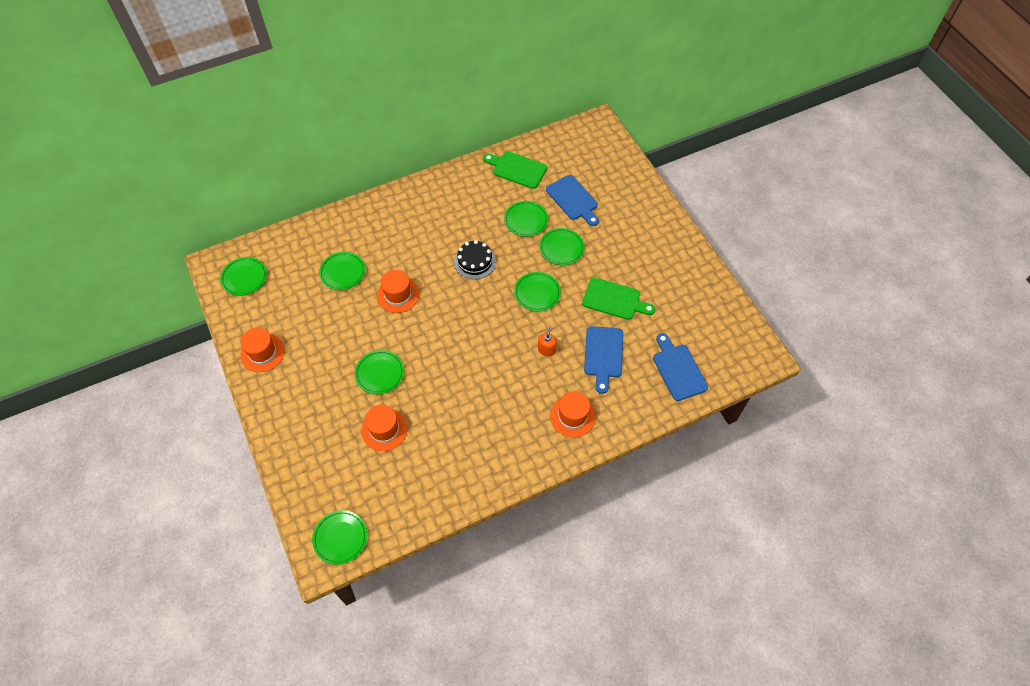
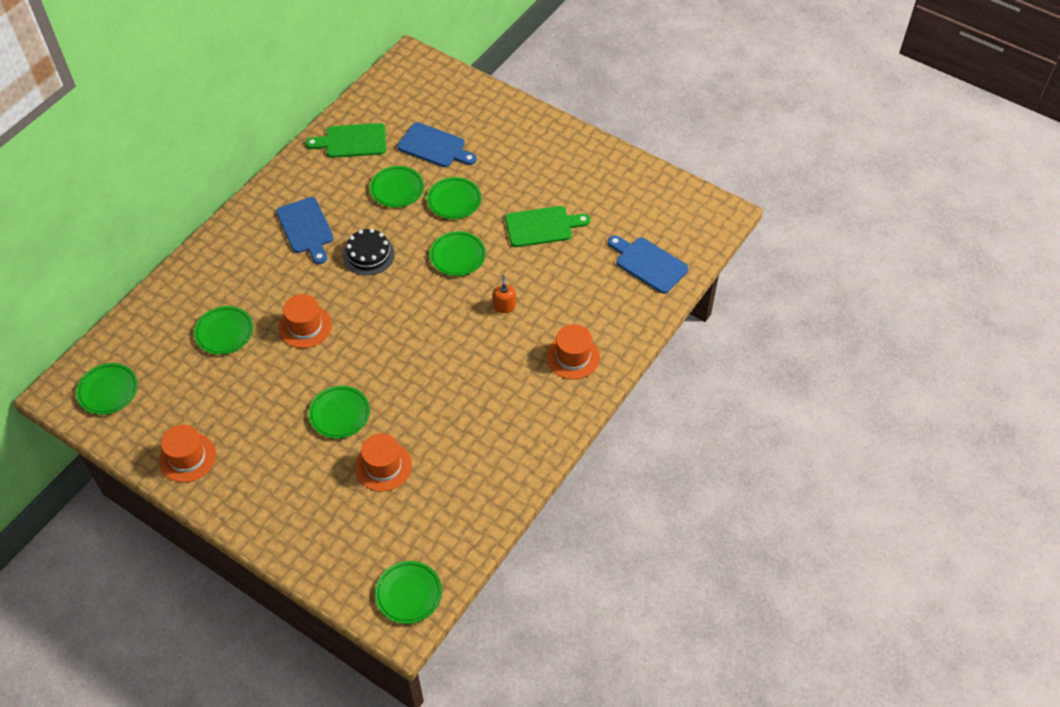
camera: 30 degrees left, 5 degrees down
(603, 355) = (566, 284): blue cutting board -> blue cutting board (306, 228)

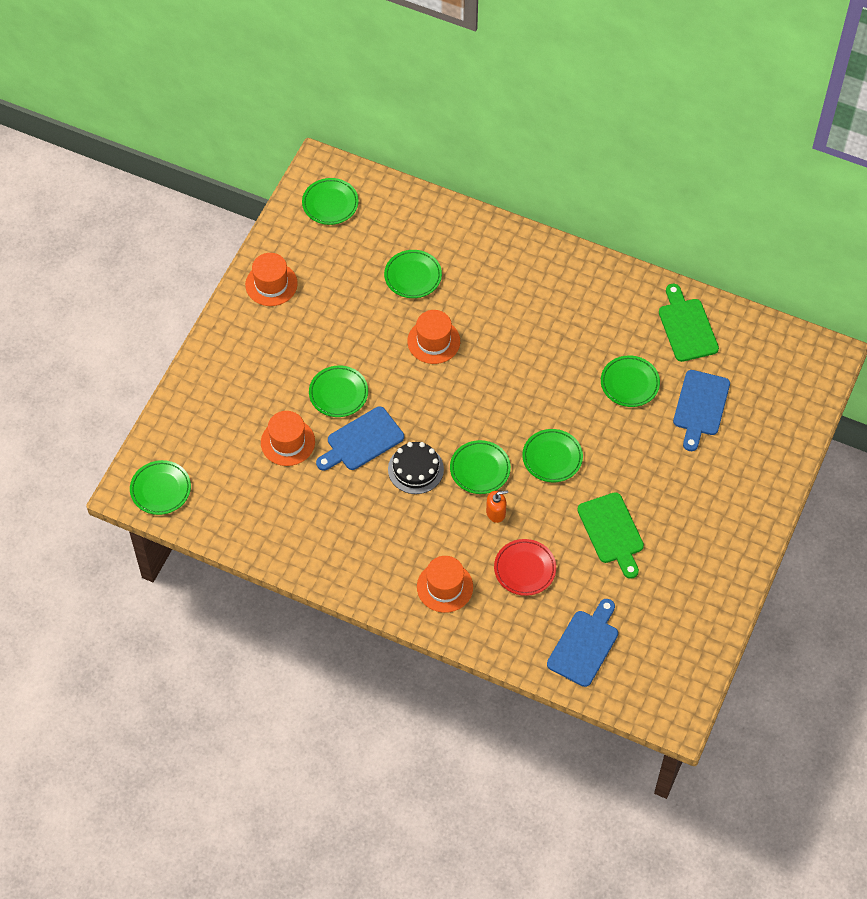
camera: 80 degrees right, 5 degrees up
(306, 228) = (556, 313): blue cutting board -> blue cutting board (362, 441)
(368, 255) = (535, 376): black cake -> black cake (415, 469)
(454, 200) = (627, 440): green plate -> green plate (480, 469)
(566, 294) = (525, 569): none -> red plate

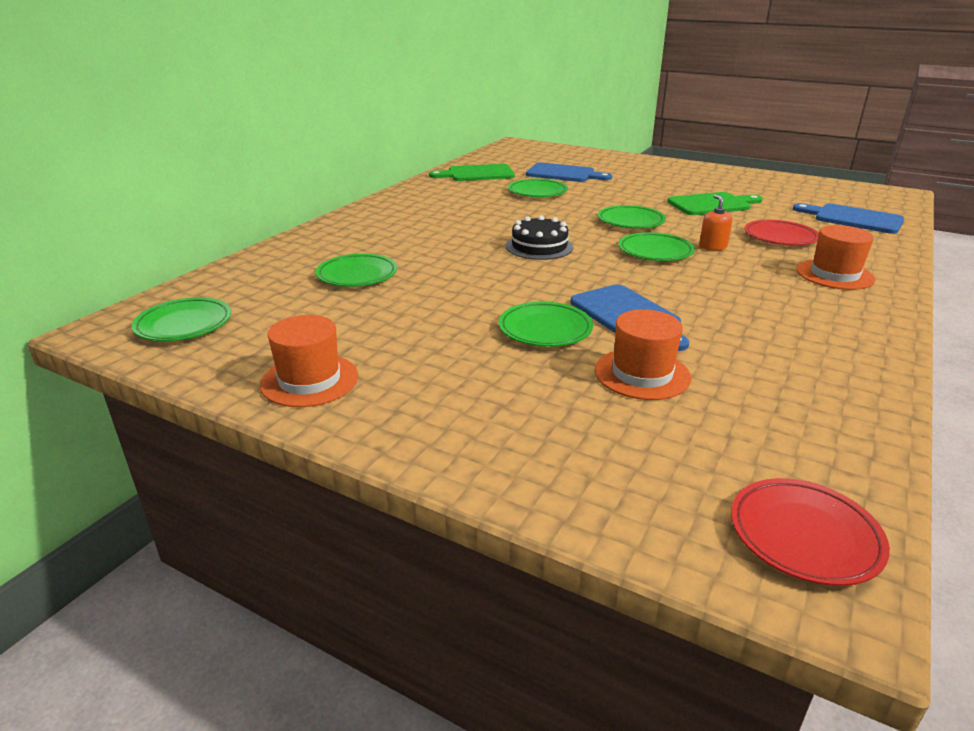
camera: 85 degrees left, 30 degrees down
(160, 489) = (804, 536): green plate -> red plate
(415, 469) = (666, 284): black cake -> black cake (539, 246)
(433, 341) = (466, 267): orange hat -> none

